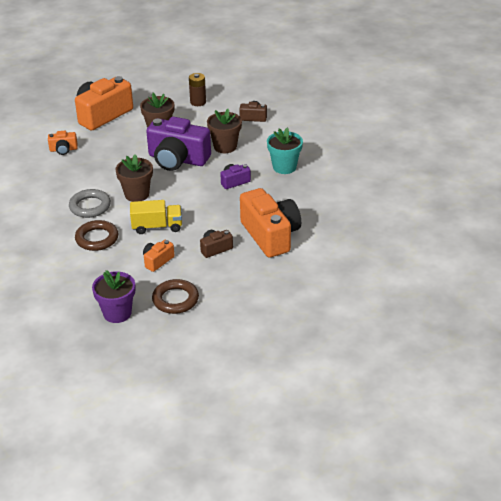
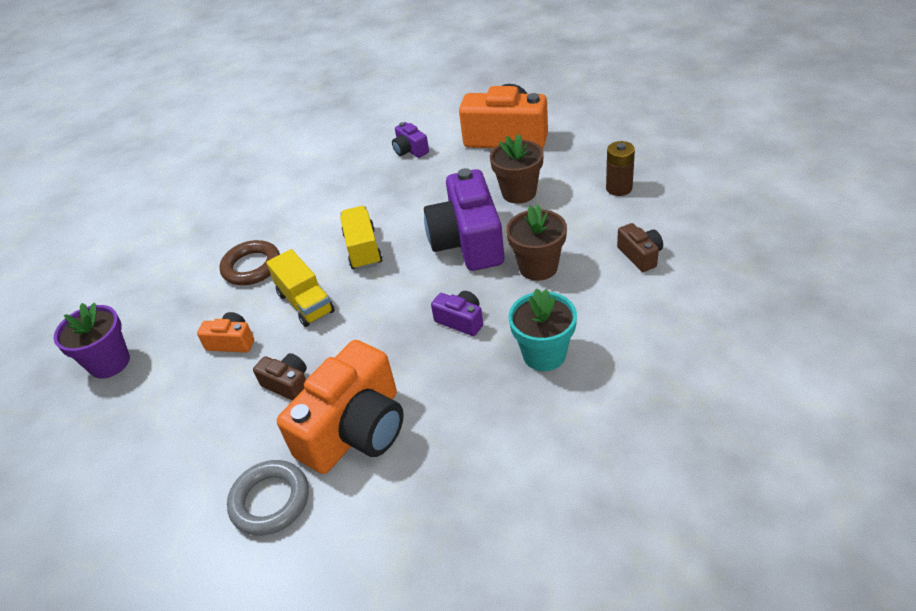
camera: 65 degrees right, 5 degrees up
(63, 149) = (410, 150): orange camera -> purple camera
(90, 206) = (312, 227): grey ring -> grey ring (270, 501)
(137, 194) = (363, 249): brown flower pot -> yellow truck
(175, 299) = (156, 403): brown ring -> none

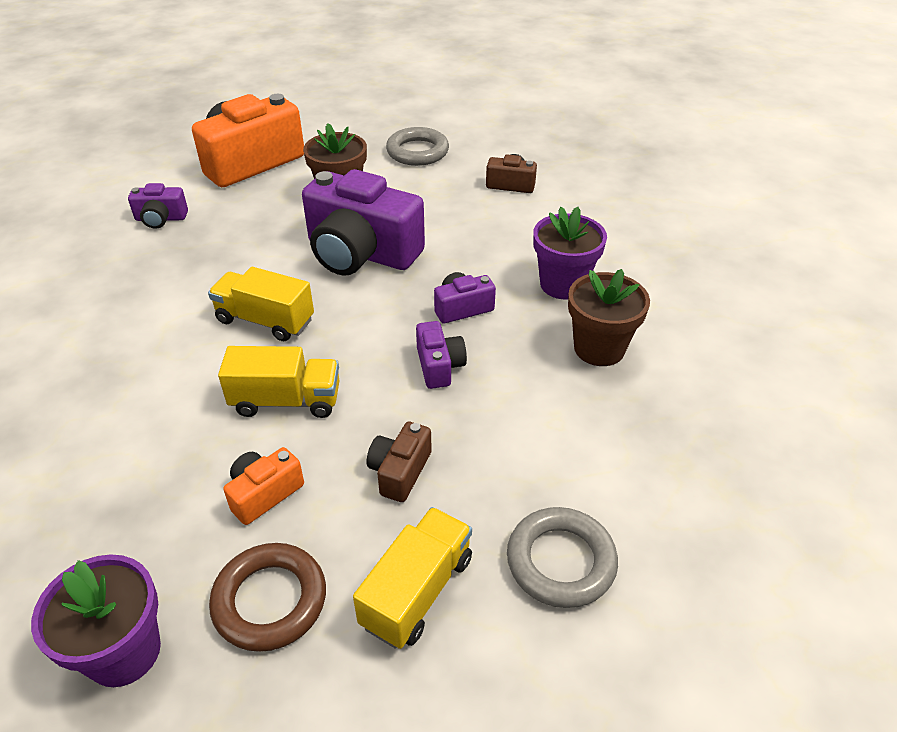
camera: 60 degrees left, 0 degrees up
(207, 446) = (417, 591): none -> yellow truck
(252, 267) = (152, 419): brown ring -> brown ring (270, 600)
(288, 384) = (400, 471): brown camera -> brown camera turned 45 degrees counterclockwise
(355, 430) = (526, 446): orange camera -> none
(393, 345) = (439, 366): none -> purple camera
(538, 267) = (453, 235): brown flower pot -> brown flower pot (599, 348)
(544, 354) = (563, 284): turquoise flower pot -> purple flower pot
(619, 188) = (417, 152): brown battery -> grey ring

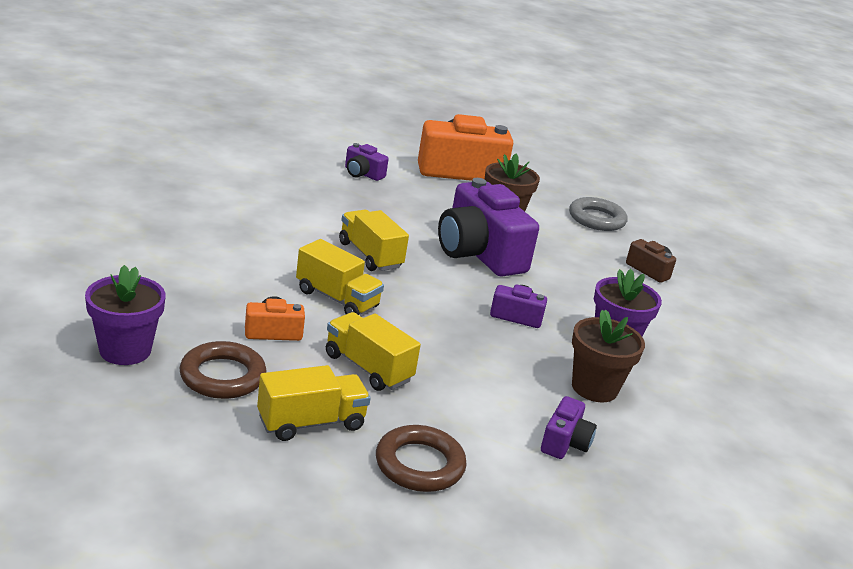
camera: 30 degrees right, 15 degrees down
(400, 471) = (368, 368): brown camera -> yellow truck
(439, 366) = (460, 335): purple camera -> purple camera (565, 442)
(561, 561) = (419, 464): grey ring -> brown ring

